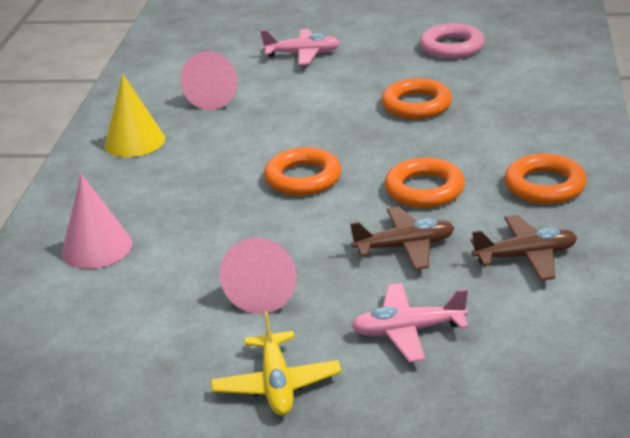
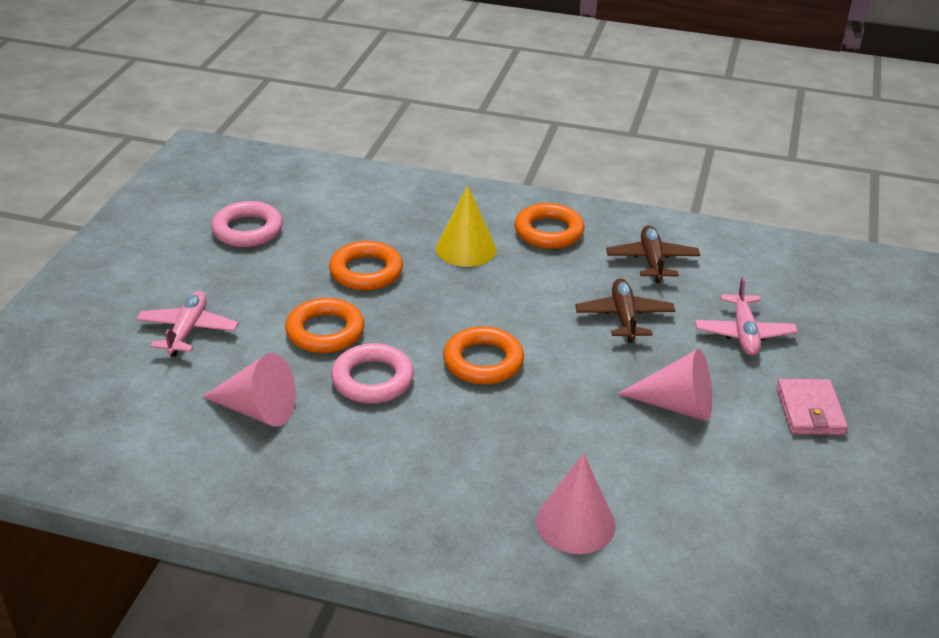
camera: 85 degrees left, 5 degrees up
(134, 141) = (339, 486): yellow cone -> yellow cone (466, 249)
(263, 133) = (372, 379): none -> pink ring
(277, 384) = (810, 410): yellow plane -> pink wallet
(424, 189) = (532, 292): orange ring -> orange ring (325, 331)

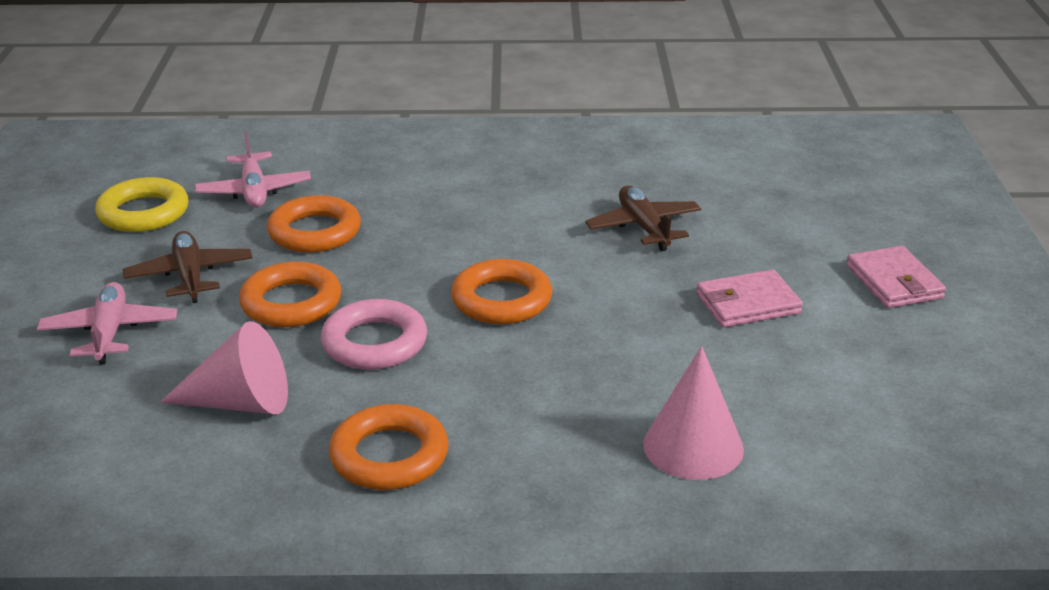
camera: 15 degrees left, 5 degrees down
(247, 230) = (143, 213): pink ring -> yellow ring
(466, 249) = (426, 190): yellow cone -> none
(548, 232) = (515, 158): orange ring -> orange ring (389, 456)
(652, 261) = (647, 168): brown plane -> brown plane (190, 276)
(677, 405) = (747, 304): pink cone -> pink wallet
(744, 333) = (784, 220): pink plane -> pink plane (254, 191)

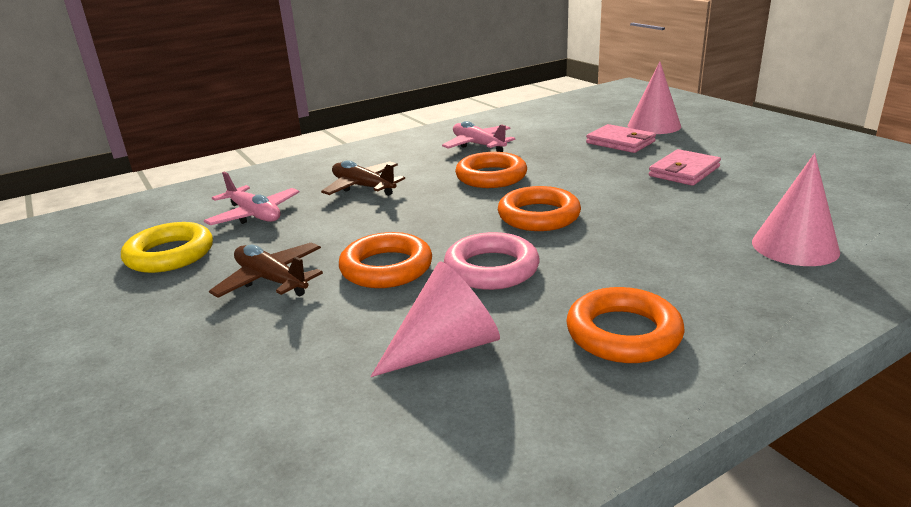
camera: 30 degrees left, 5 degrees down
(110, 333) = (246, 344): pink plane -> pink plane (478, 145)
(315, 232) = (340, 222): orange ring -> orange ring (491, 176)
(644, 227) = (561, 157): brown plane -> brown plane (363, 187)
(834, 218) = (654, 126): none -> pink cone
(894, 282) = (735, 140): pink wallet -> pink wallet (620, 142)

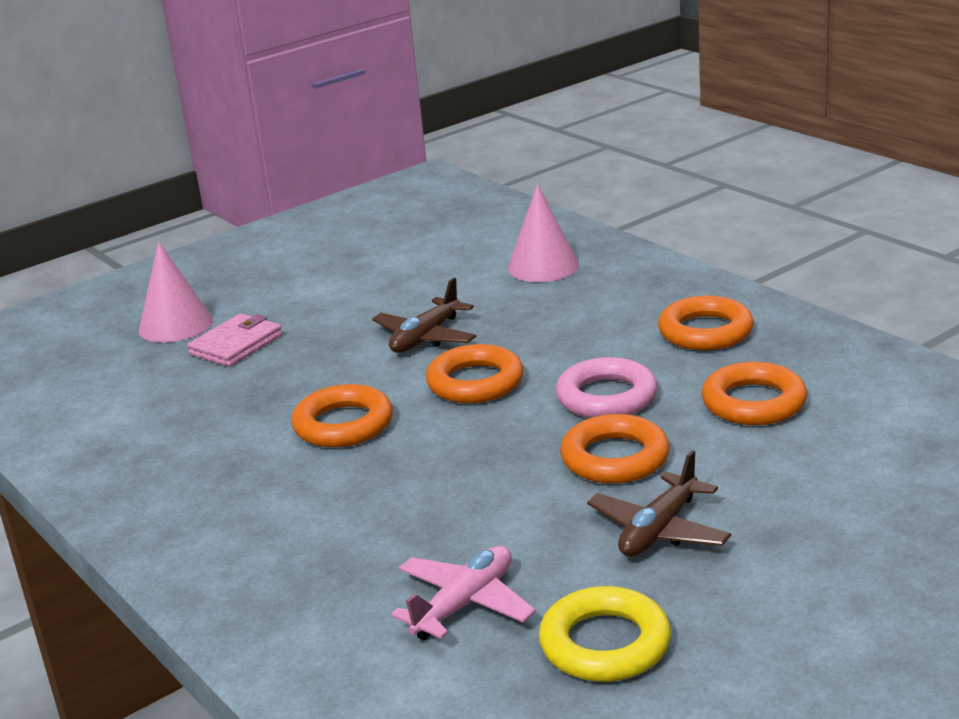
camera: 95 degrees left, 0 degrees up
(363, 187) = (364, 524): brown plane -> brown plane (426, 337)
(446, 347) = (753, 402): pink cone -> orange ring
(478, 145) = (204, 449): pink plane -> none
(684, 171) = (353, 308): pink wallet -> none

